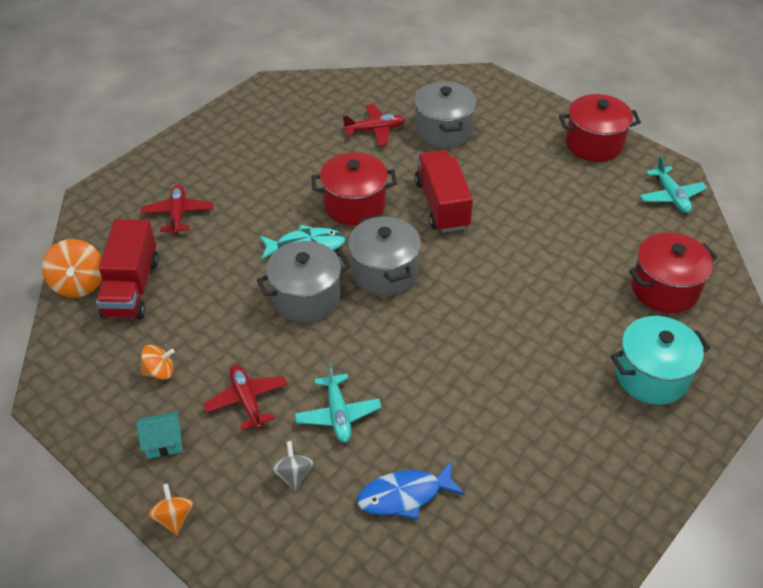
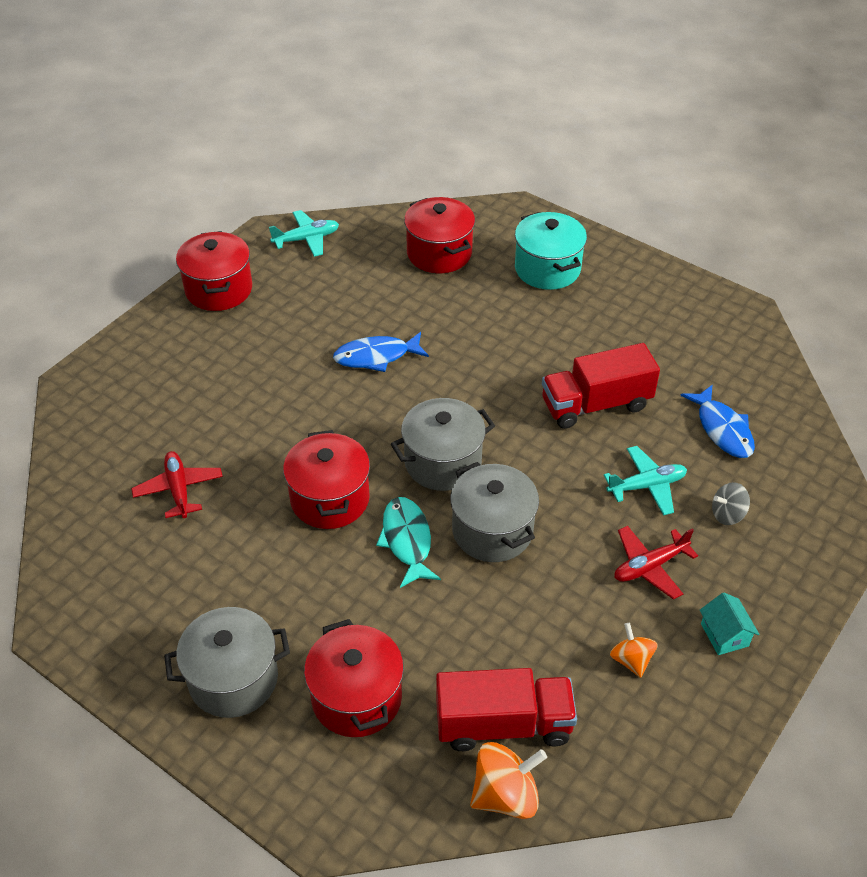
camera: 95 degrees left, 0 degrees up
(174, 518) = (807, 607): orange spinning top -> none
(178, 214) = (356, 697): red plane -> red pot
(441, 205) = (326, 416): red truck -> red truck (596, 404)
(443, 131) = (185, 420): grey pot -> grey pot (233, 679)
(512, 237) = (376, 356): none -> blue fish

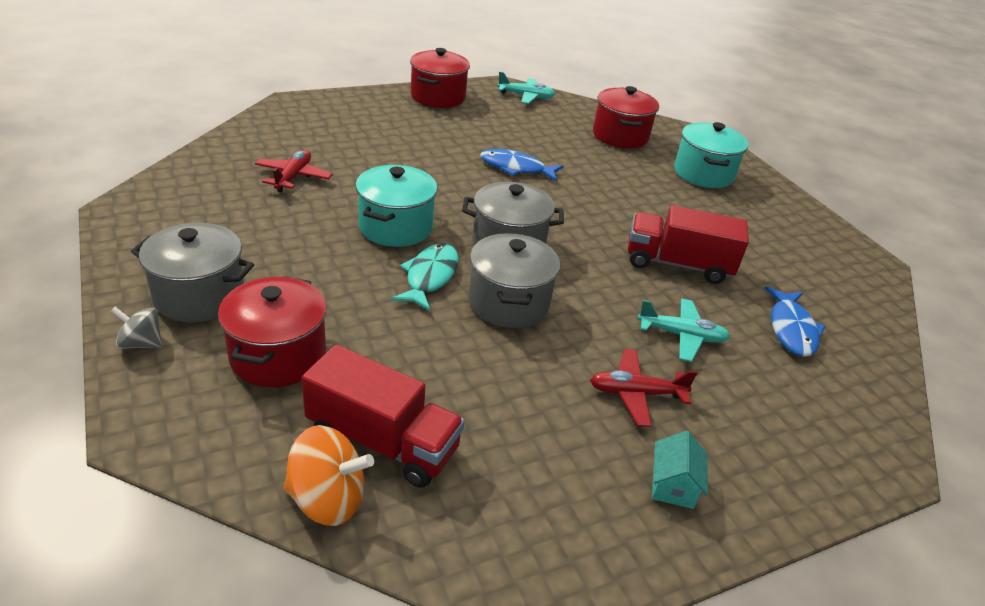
camera: 25 degrees right, 10 degrees down
(330, 499) = (395, 227): red pot -> turquoise pot
(631, 660) = (554, 456): orange spinning top -> none
(727, 514) = (750, 391): grey spinning top -> grey spinning top (141, 343)

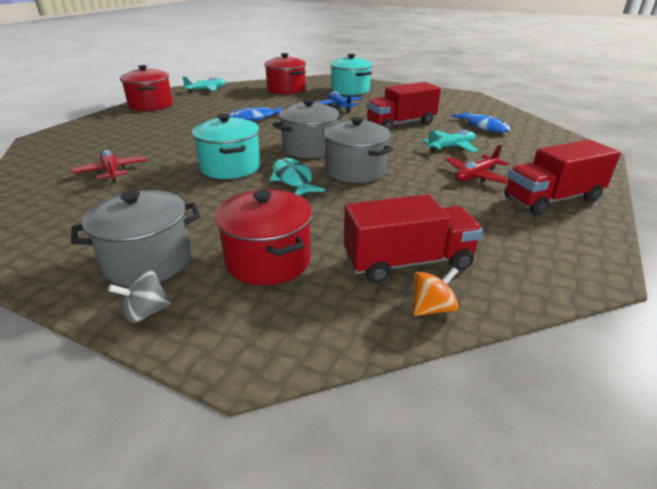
camera: 35 degrees left, 5 degrees down
(327, 499) = (432, 308): orange spinning top -> orange spinning top, size x0.63
(644, 195) = (339, 106): none -> blue plane
(673, 485) = (552, 199): turquoise house -> red truck

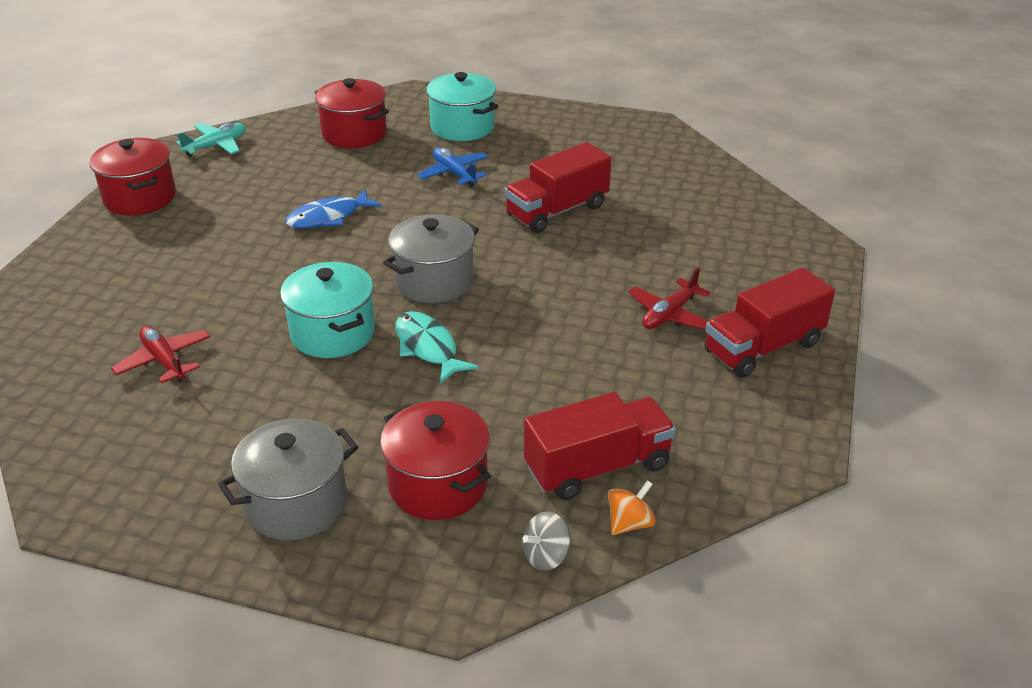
camera: 10 degrees left, 5 degrees up
(146, 312) = (328, 569): grey spinning top -> grey spinning top (546, 556)
(355, 171) = (508, 321): grey pot -> none
(451, 147) = (634, 258): turquoise plane -> none
(483, 126) = (678, 206): blue fish -> none

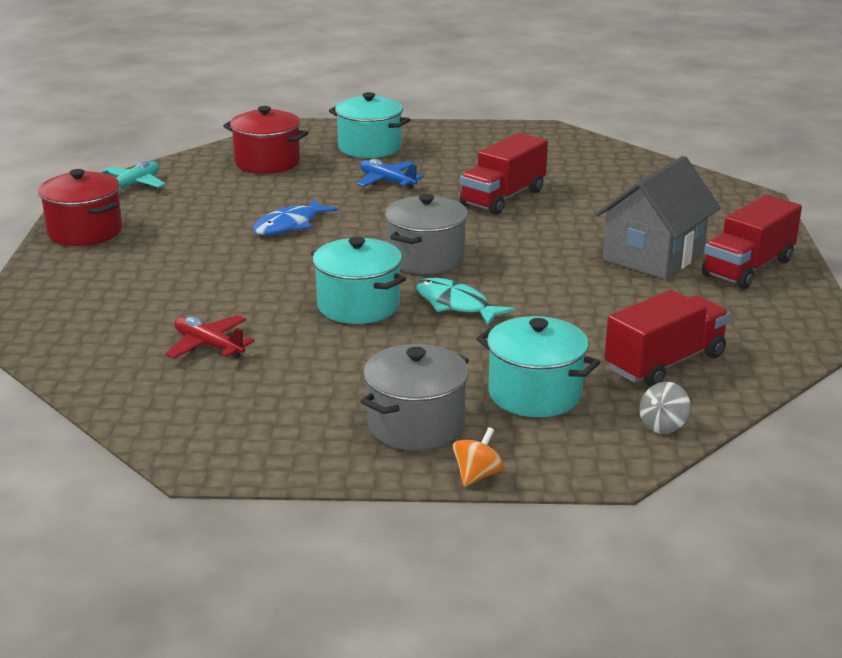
camera: 15 degrees left, 10 degrees down
(438, 485) = (535, 394): red pot -> turquoise pot
(629, 523) = (717, 394): orange spinning top -> orange spinning top (477, 475)
(669, 314) = (653, 256): red plane -> grey house

